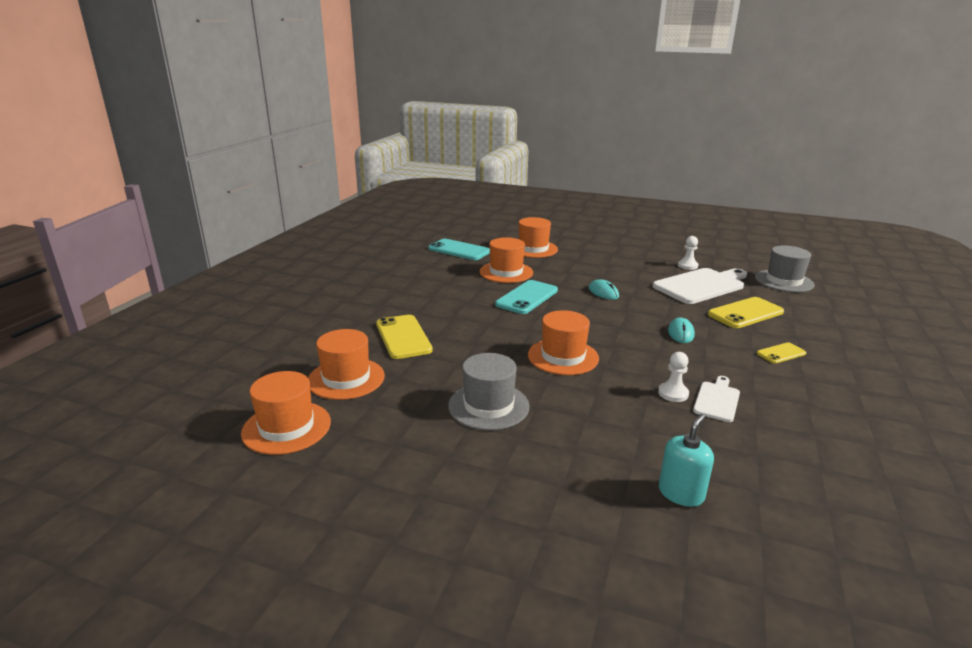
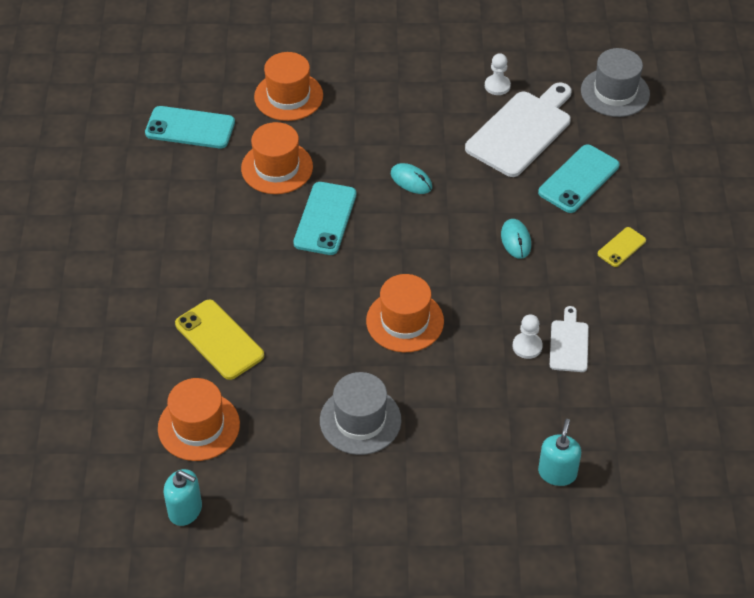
camera: 20 degrees left, 25 degrees up
(286, 427) = (185, 510): orange hat -> turquoise soap dispenser
(745, 313) = (579, 179): yellow phone -> turquoise phone

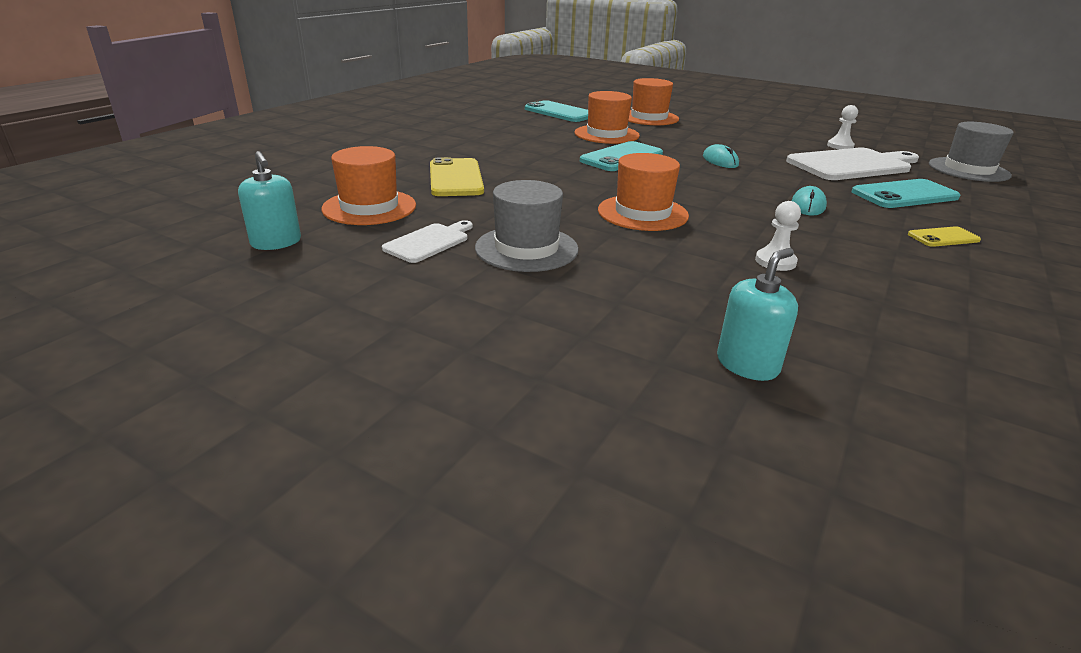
camera: 30 degrees right, 20 degrees down
(569, 343) = (835, 274): white cutting board -> white cutting board (429, 242)

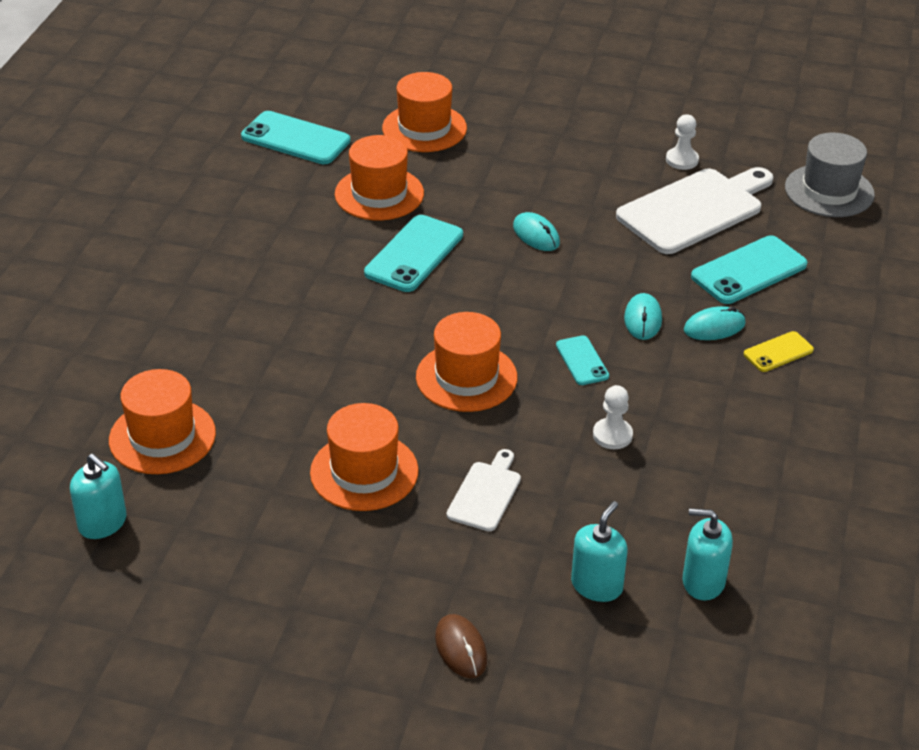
camera: 15 degrees left, 10 degrees up
(429, 242) = (260, 484): white cutting board -> white cutting board (486, 493)
(455, 178) = (230, 352): yellow phone -> none
(526, 248) = (364, 472): grey hat -> orange hat
(566, 391) = (461, 648): none -> brown mouse
(750, 218) = (582, 361): none -> turquoise phone
(876, 217) = (714, 327): none -> turquoise mouse
(884, 384) = (703, 581): none -> turquoise soap dispenser

